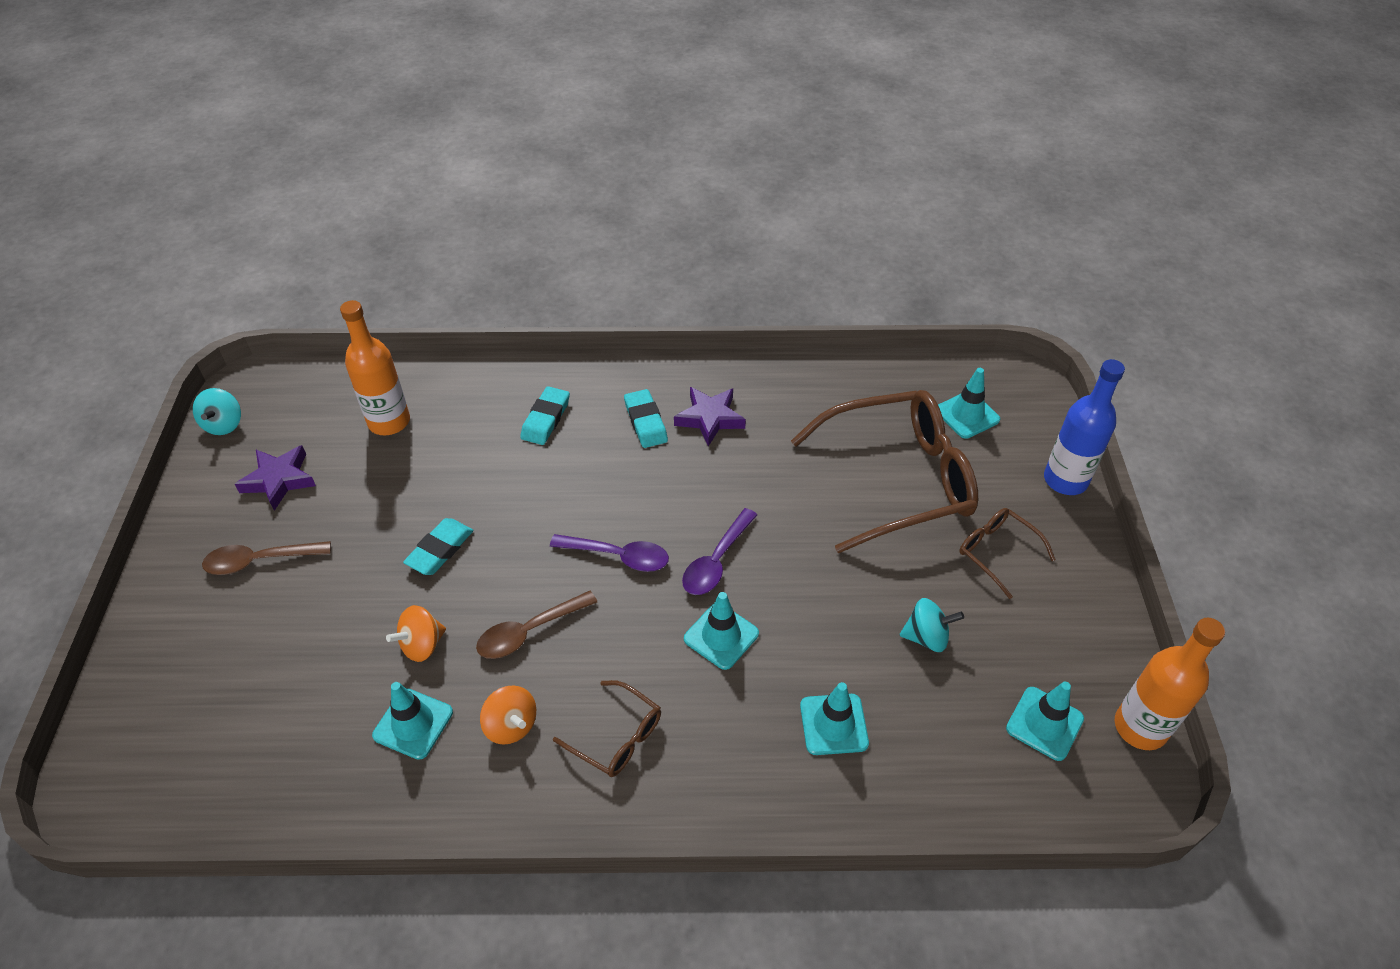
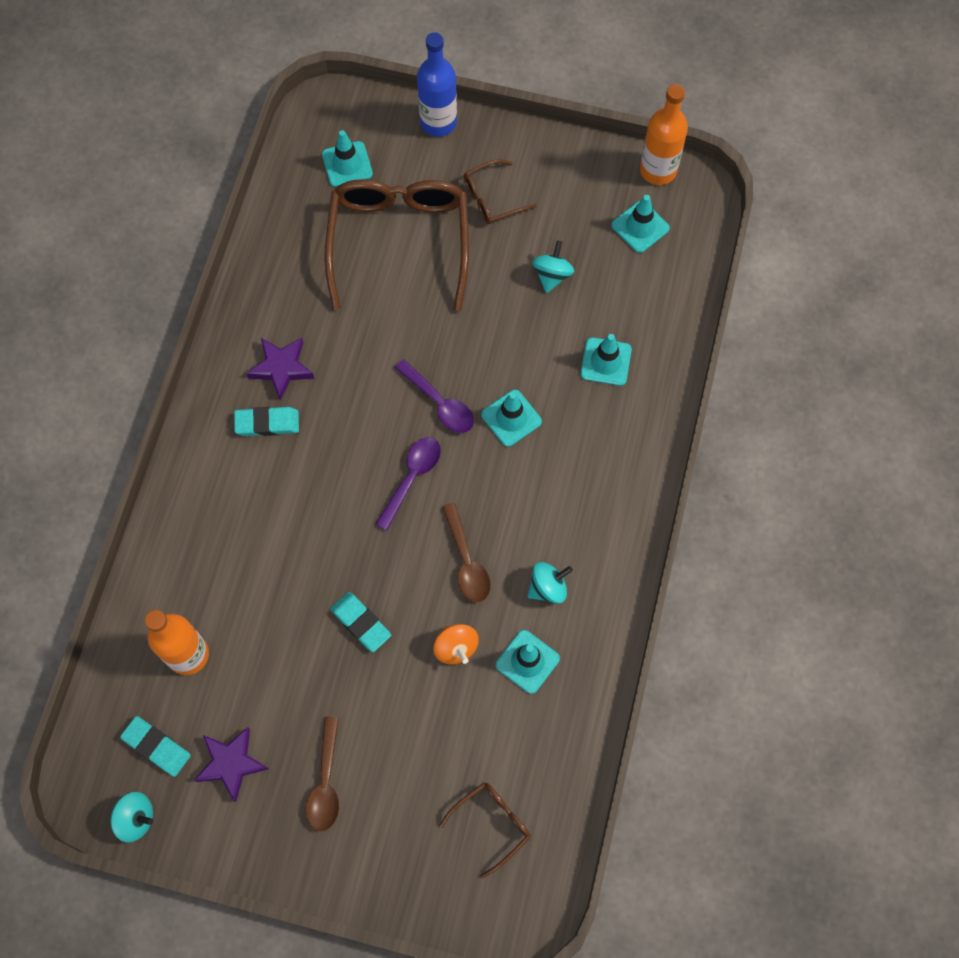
camera: 75 degrees left, 20 degrees up
(511, 725) = (548, 588): orange spinning top -> turquoise spinning top
(546, 419) = (234, 509): turquoise eraser -> turquoise eraser (156, 747)
(617, 737) = (577, 513): brown glasses -> brown glasses (492, 824)

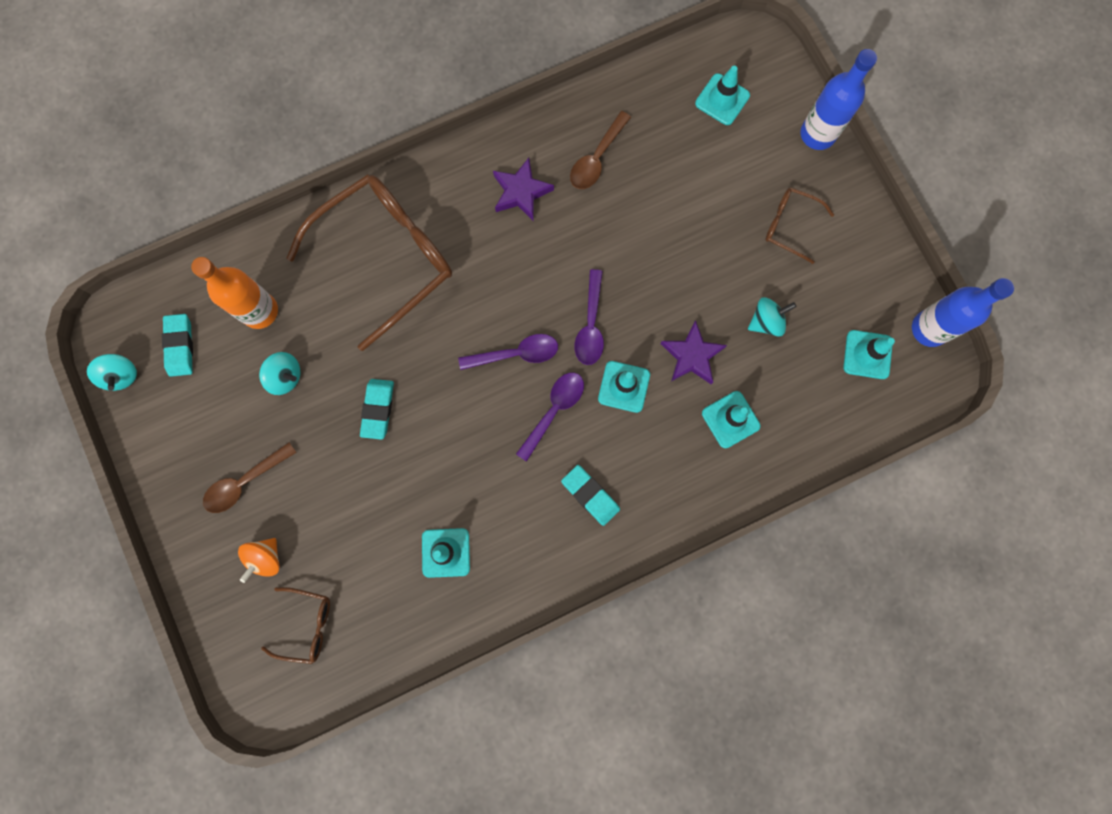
camera: 50 degrees right, 10 degrees up
(231, 763) = (207, 406): purple star -> purple star (691, 356)
(267, 423) = (471, 218): turquoise eraser -> turquoise eraser (590, 495)
(399, 241) = (693, 189): brown glasses -> brown glasses (386, 258)
(456, 648) = (414, 492): orange spinning top -> orange spinning top (265, 558)
(466, 561) = (485, 446): brown spoon -> brown spoon (597, 158)
(484, 485) = (554, 410): none -> purple spoon
(548, 588) = (514, 522): turquoise spinning top -> turquoise spinning top (285, 377)
(658, 170) = (929, 329): orange bottle -> blue bottle

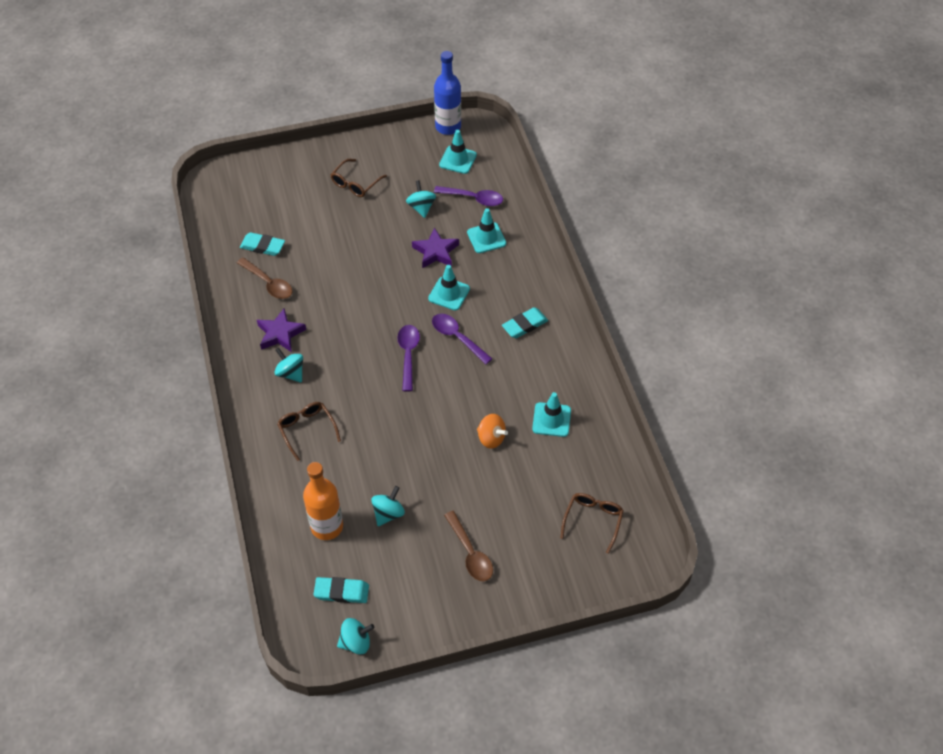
camera: 80 degrees left, 25 degrees down
(265, 558) = (536, 544): orange spinning top -> orange spinning top (491, 438)
(378, 409) = (431, 451): turquoise eraser -> turquoise eraser (262, 246)
(386, 258) = (307, 430): brown glasses -> brown glasses, size x0.46
(464, 219) = (290, 373): none -> turquoise spinning top
(590, 325) = (398, 306): purple spoon -> purple spoon (473, 198)
(722, 99) = (248, 204): turquoise traffic cone -> none
(817, 134) = (293, 158): blue bottle -> none

